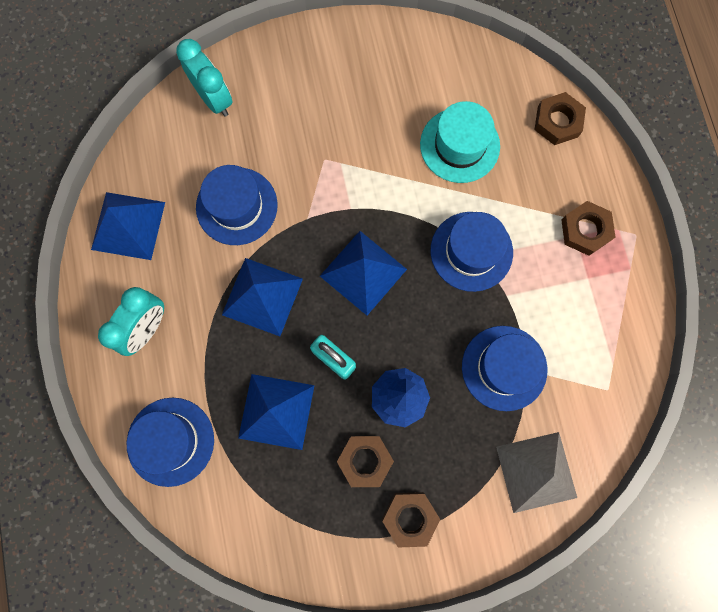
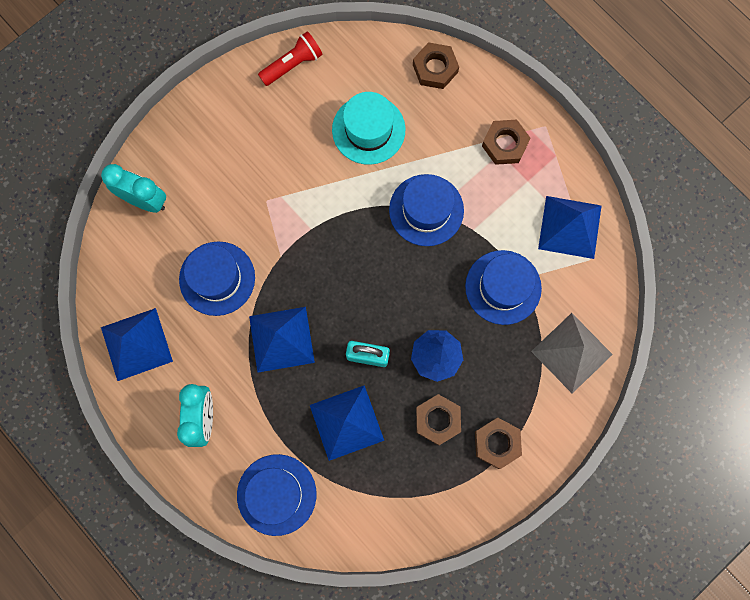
camera: 30 degrees left, 0 degrees up
(363, 272) = (351, 274): blue pyramid -> blue pyramid (569, 227)
(423, 47) = (293, 64): none -> red flashlight

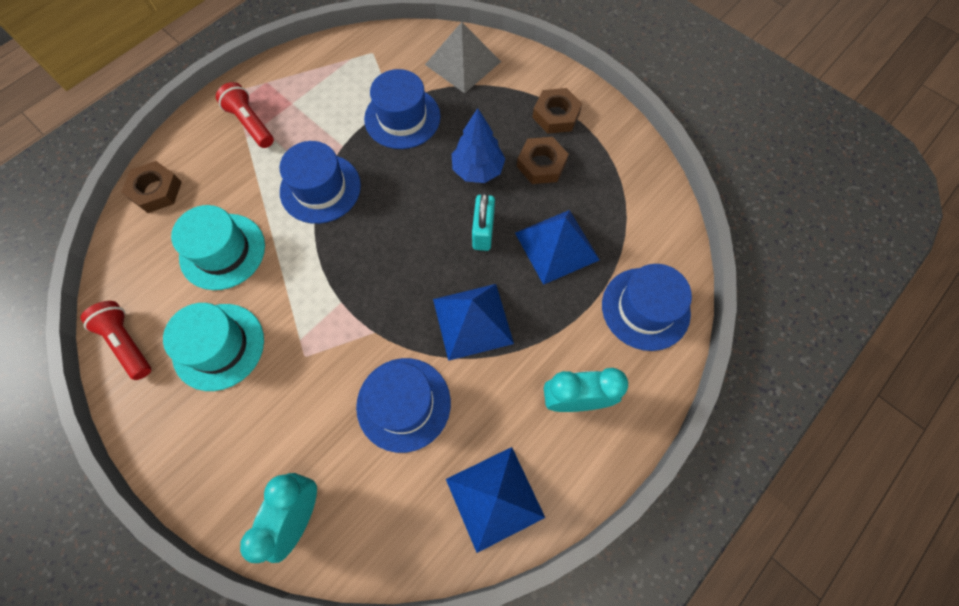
camera: 95 degrees left, 10 degrees down
(282, 133) = (218, 346): none -> turquoise hat
(505, 144) = (251, 123): brown nut -> red flashlight
(569, 227) = (340, 68): blue pyramid -> none

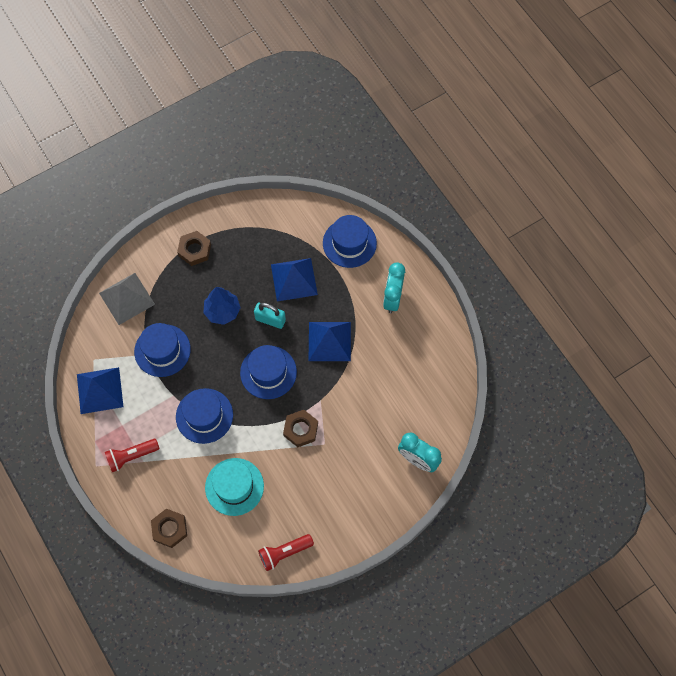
camera: 75 degrees left, 0 degrees up
(218, 346) = (303, 495): turquoise hat -> none
(403, 404) = (370, 391): blue hat -> blue hat (268, 372)
(495, 498) = (434, 355): blue pyramid -> blue pyramid (100, 390)
(541, 164) = (231, 271): brown nut -> brown nut (300, 429)

